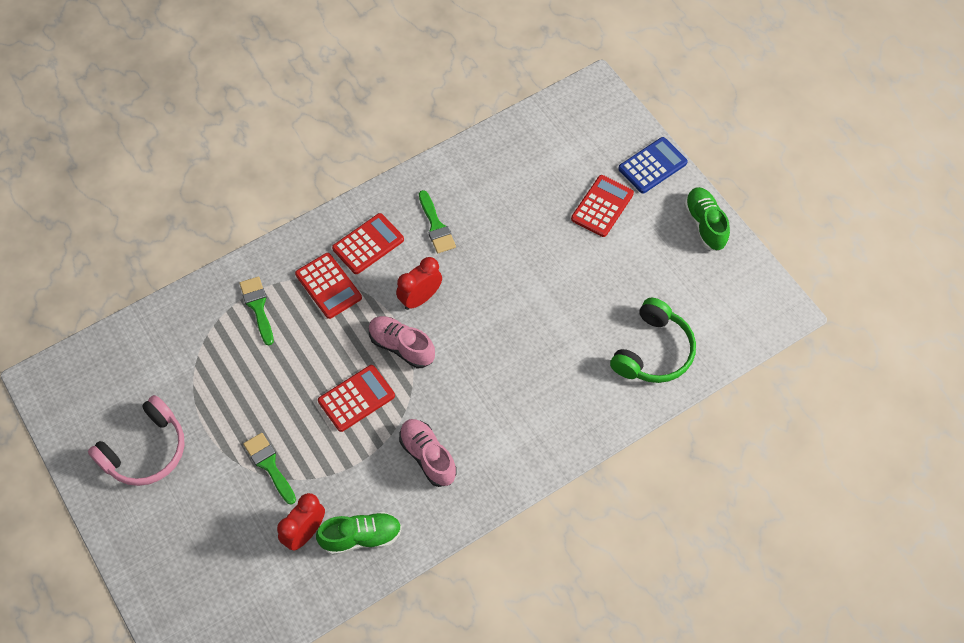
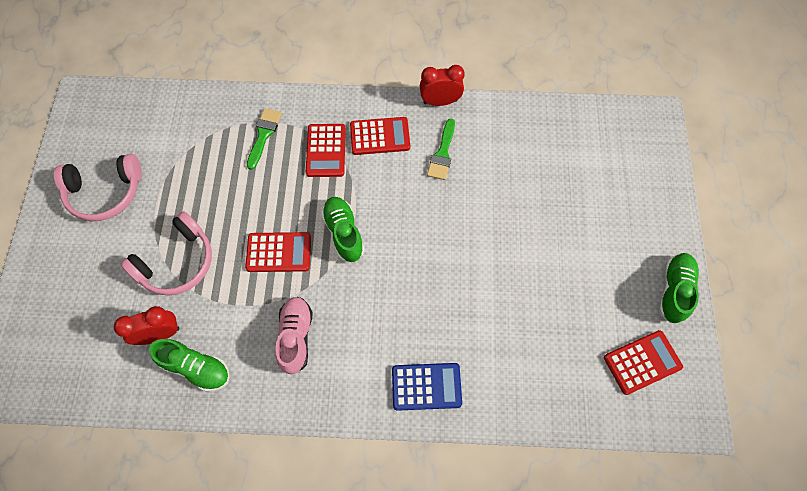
camera: 35 degrees right, 5 degrees up
(269, 465) = (177, 262): green brush -> pink headphones
(401, 346) = (343, 233): pink shoe -> green shoe
(420, 298) = (387, 203): red clock -> red clock (440, 101)
(602, 206) = (592, 219): red calculator -> red calculator (642, 362)
(652, 166) = (661, 211): blue calculator -> blue calculator (426, 386)
(653, 351) = (547, 374): green headphones -> none

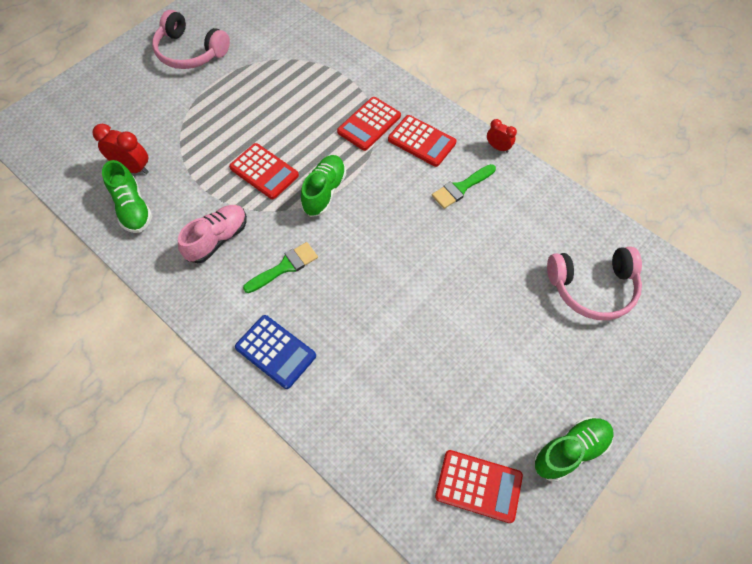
camera: 40 degrees right, 5 degrees down
(177, 262) = (190, 129): pink headphones -> pink headphones (592, 288)
(263, 135) = (333, 83): green brush -> green brush (284, 267)
(440, 101) = (498, 147): red clock -> red clock, size x0.62

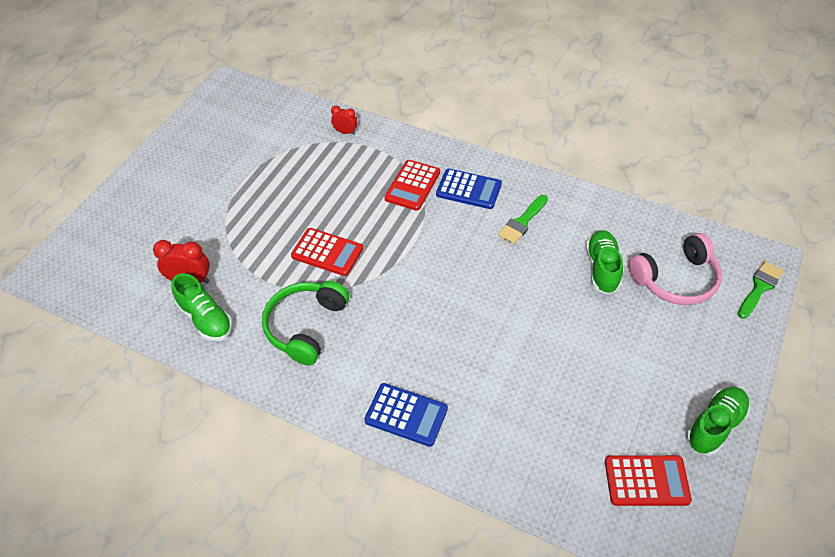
camera: 15 degrees left, 10 degrees down
(190, 52) = (206, 159): pink headphones -> none
(217, 239) = (305, 326): pink shoe -> green headphones
(284, 267) = (383, 335): green brush -> green brush (759, 288)
(324, 192) = (394, 257): green shoe -> green shoe (602, 268)
(421, 141) = (469, 189): red calculator -> blue calculator
(498, 147) = (541, 178): red clock -> red clock (345, 132)

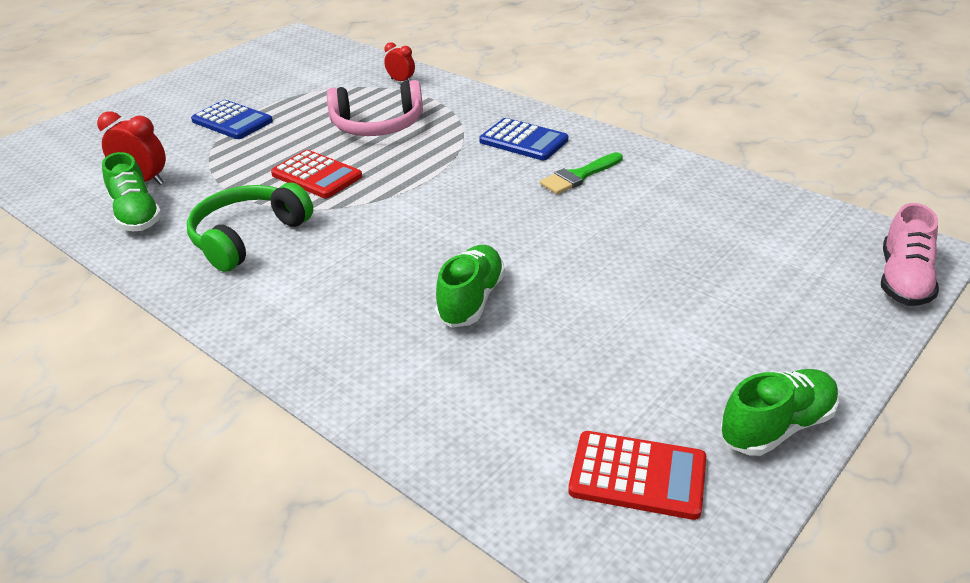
camera: 15 degrees right, 15 degrees down
(406, 415) = (320, 341): blue calculator -> blue calculator (232, 121)
(412, 185) = (455, 130): red calculator -> none
(602, 268) = (669, 231): green shoe -> green shoe (471, 300)
(676, 279) = (774, 255): pink headphones -> pink headphones (378, 125)
(759, 288) = (903, 280): green brush -> pink shoe

